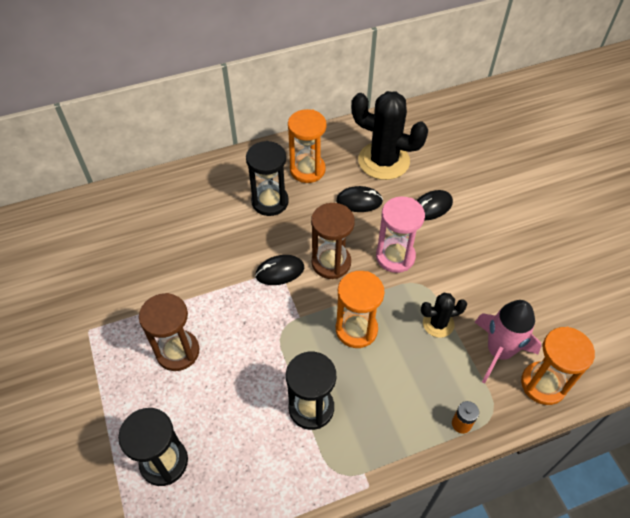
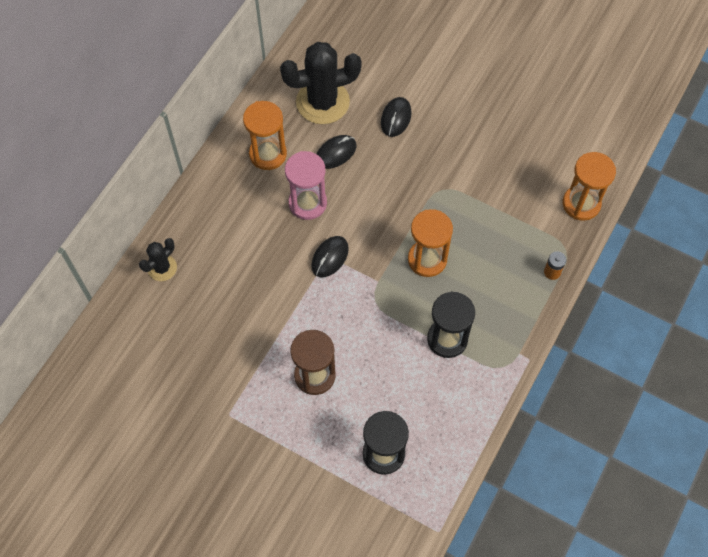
camera: 40 degrees left, 10 degrees up
(270, 202) = (265, 205): black hourglass -> none
(331, 263) = (362, 221): brown hourglass -> none
(395, 257) = (404, 181): pink hourglass -> pink hourglass (307, 203)
(438, 323) = (479, 211): black cactus -> black cactus (162, 268)
(499, 351) = (535, 202): pink rocket -> none

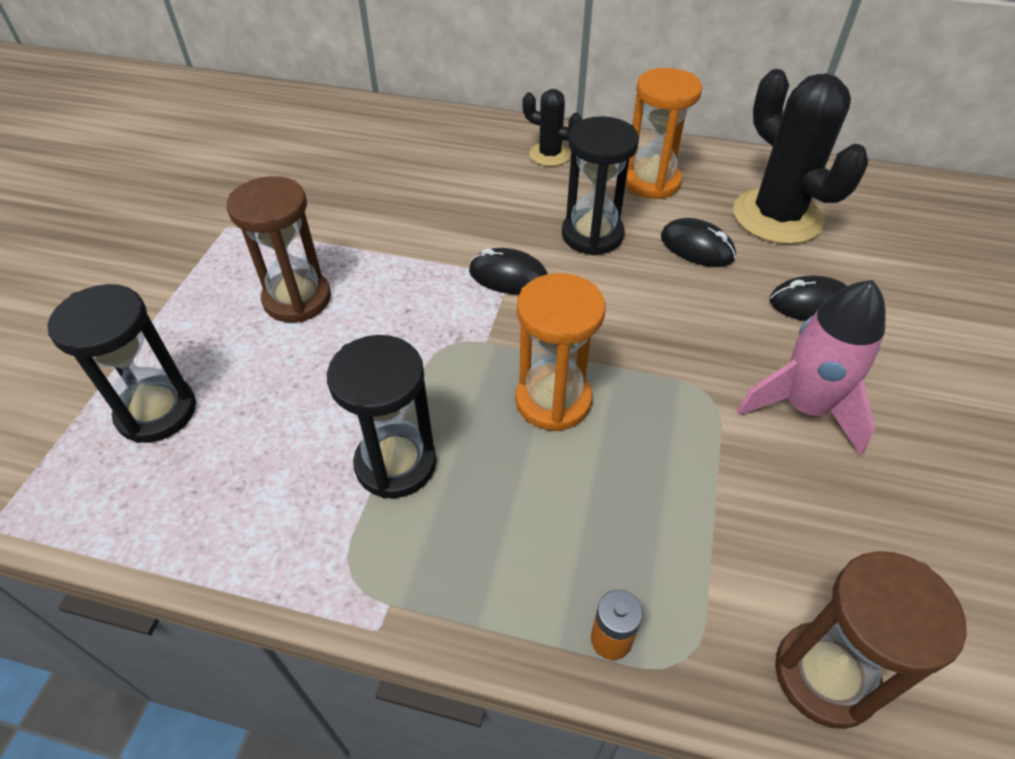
camera: 75 degrees right, 15 degrees down
(162, 268) = (435, 131): black cactus -> black cactus (549, 154)
(307, 203) = (592, 235): pink hourglass -> black hourglass
(460, 153) = (804, 407): none -> pink rocket
(581, 204) = (825, 676): orange hourglass -> brown hourglass

